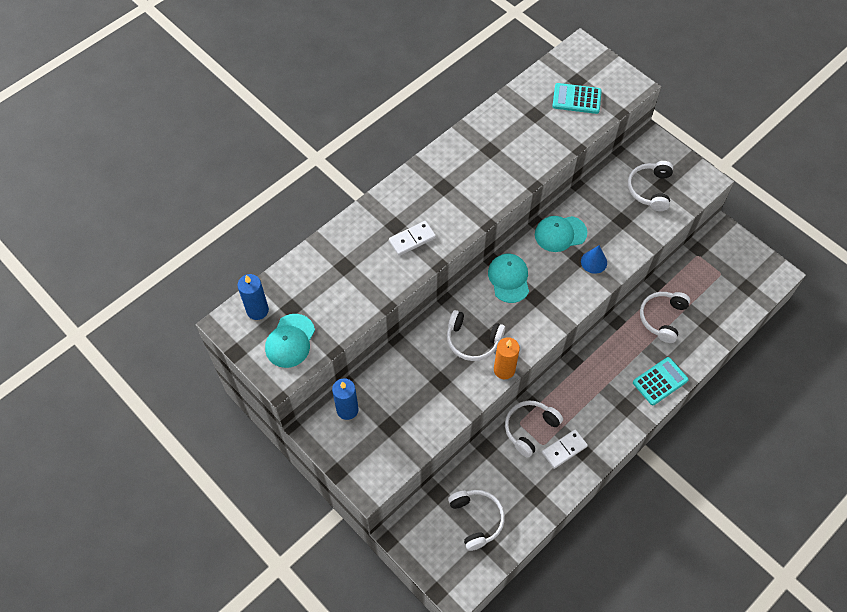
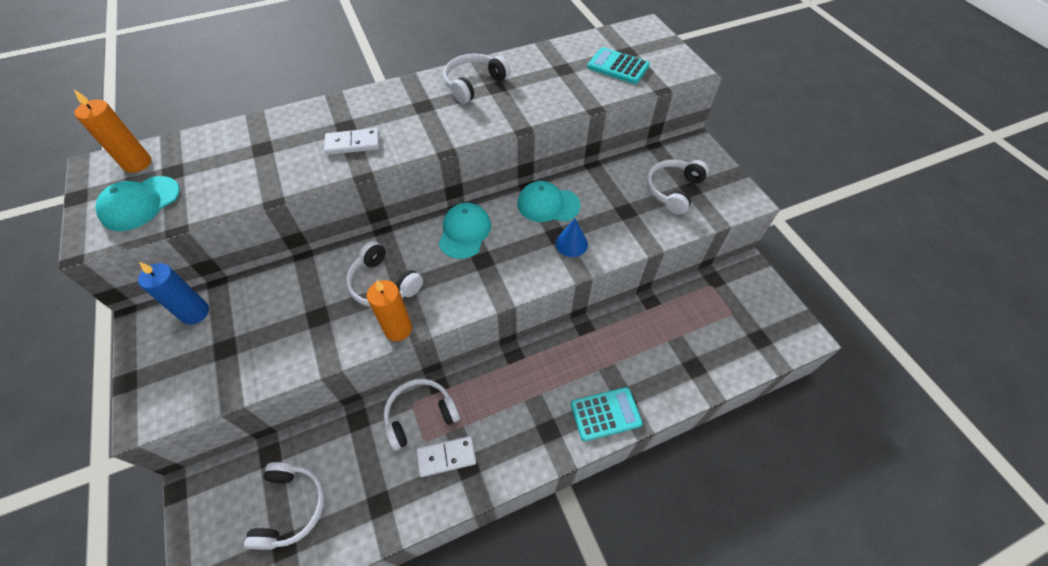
camera: 20 degrees right, 5 degrees down
(257, 310) = (137, 163): blue candle -> orange candle
(662, 318) = (640, 340): white headphones -> white headphones (474, 84)

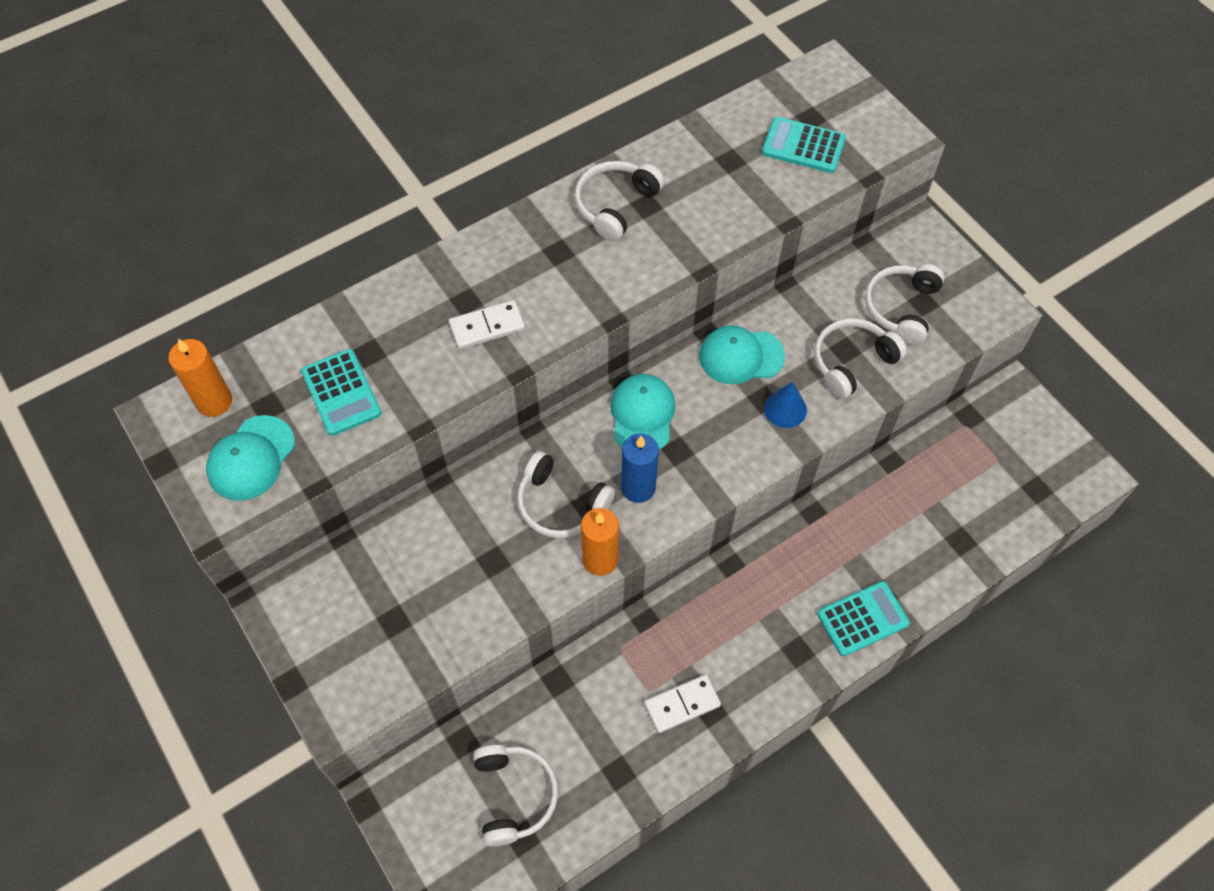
camera: 10 degrees left, 5 degrees up
(195, 313) = (334, 583): blue candle -> blue candle (638, 488)
(228, 170) = (341, 393): none -> turquoise calculator
(420, 415) = (634, 661): white headphones -> white headphones (852, 362)

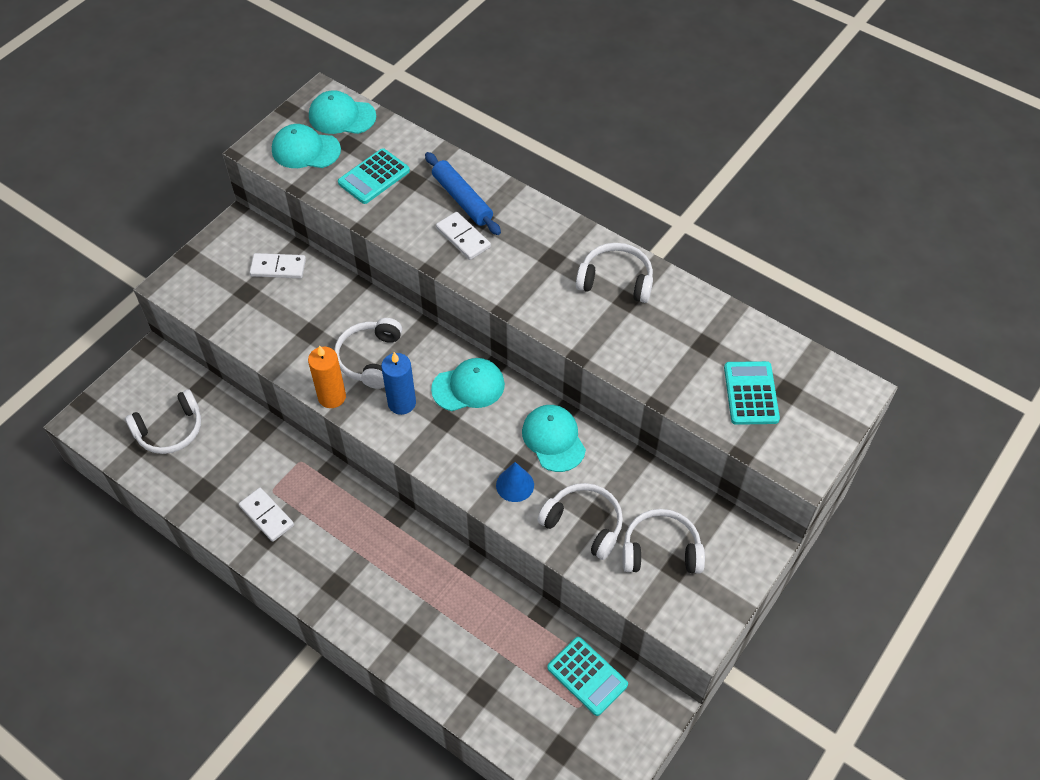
camera: 70 degrees right, 5 degrees down
(214, 401) = (342, 116): orange candle -> turquoise cap
(372, 573) = (278, 268): none -> white domino
(427, 311) = (462, 199): none -> blue rolling pin
(862, 619) = (379, 628): turquoise calculator -> turquoise calculator (587, 676)

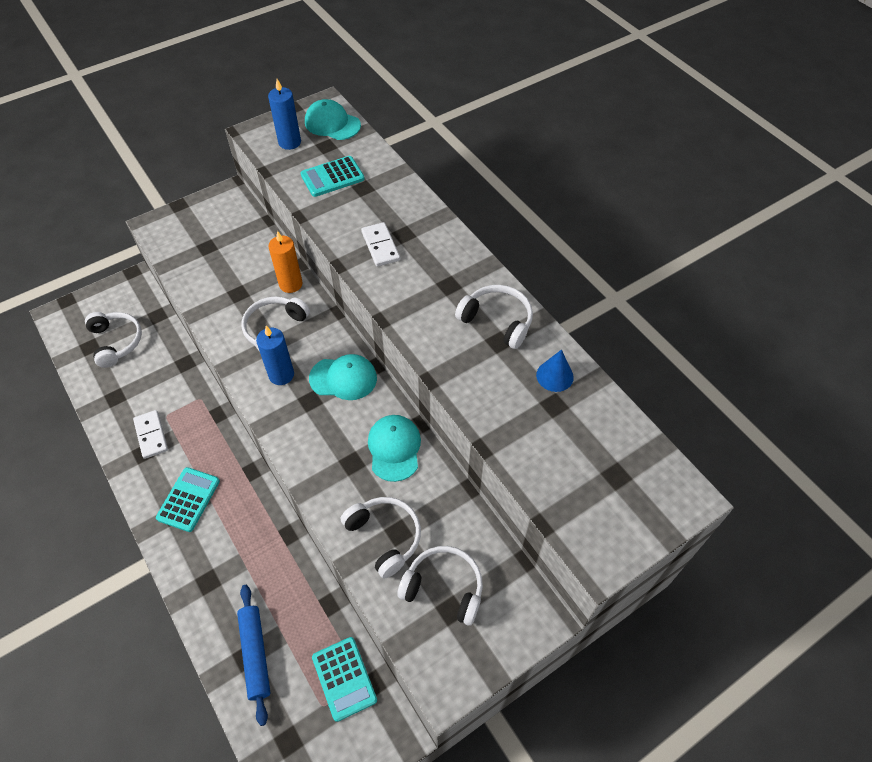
camera: 20 degrees right, 0 degrees up
(170, 430) = (116, 342): white headphones -> white headphones turned 105 degrees counterclockwise
(278, 268) = (241, 235): white domino -> none
(306, 150) = (289, 142): turquoise cap -> blue candle
(332, 397) = (228, 352): orange candle -> orange candle (290, 284)
(462, 199) = (396, 214): blue rolling pin -> blue rolling pin (255, 654)
(515, 485) = (341, 479): blue cone -> blue cone (554, 376)
(751, 393) = (578, 466): turquoise calculator -> turquoise calculator (188, 499)

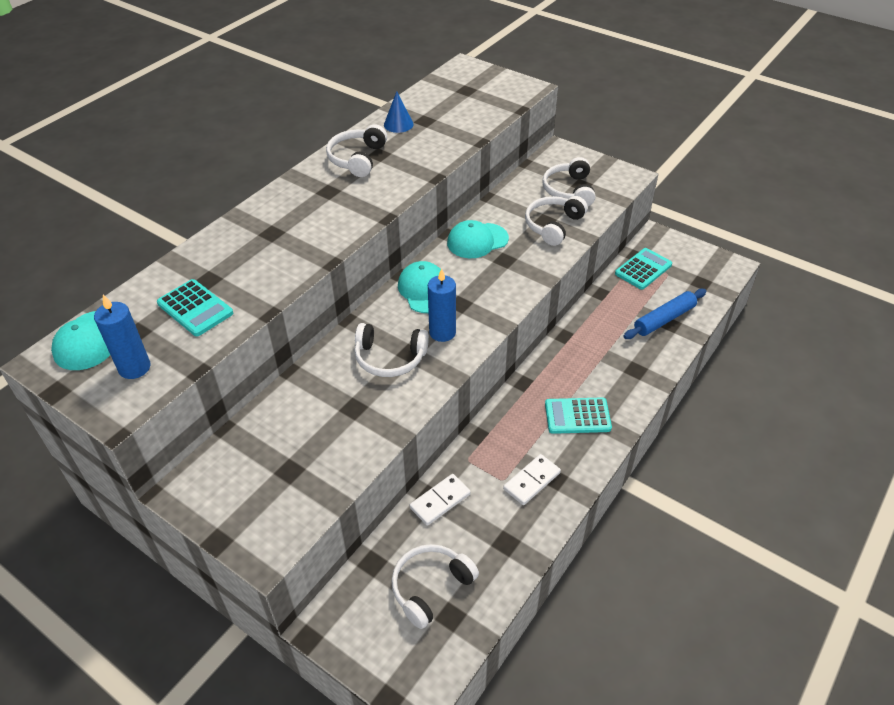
camera: 110 degrees left, 10 degrees down
(290, 284) = (323, 368): orange candle -> none
(380, 246) = (294, 243): white domino -> white domino (440, 501)

